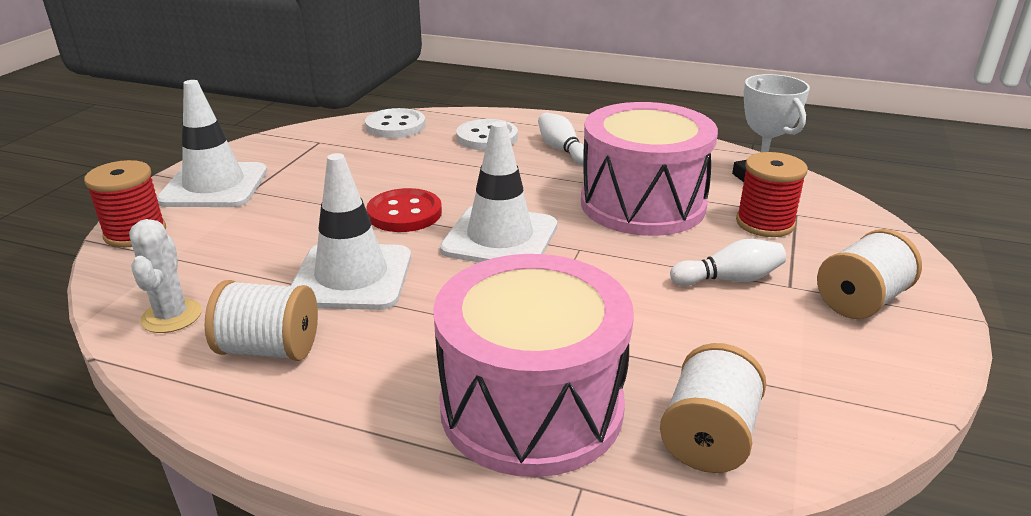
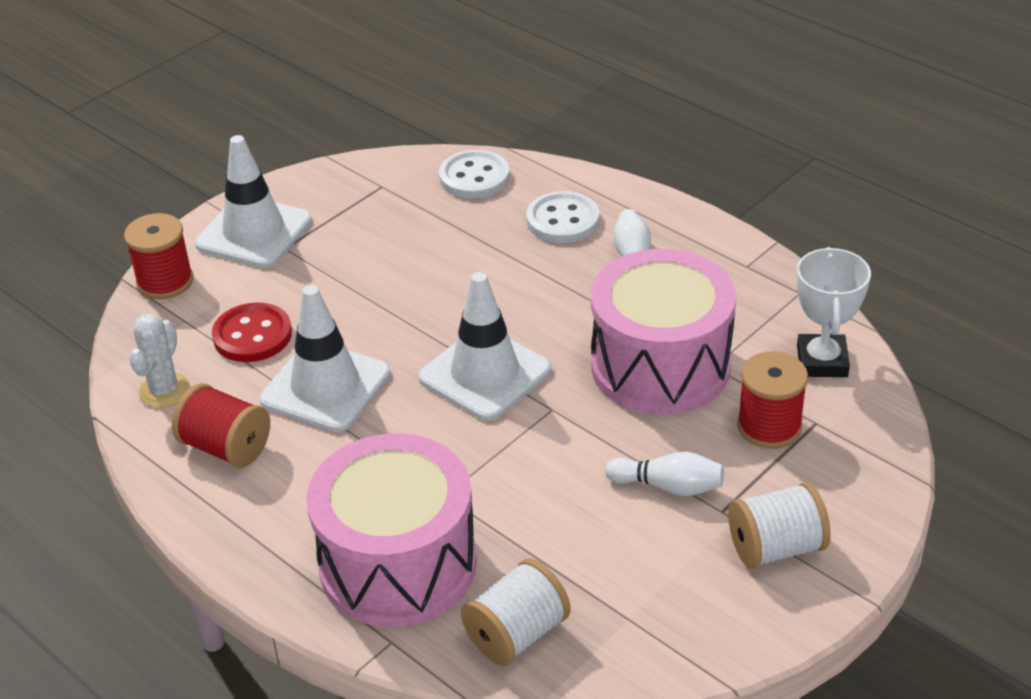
camera: 25 degrees right, 10 degrees up
(269, 349) = (226, 447): white spool -> red spool
(404, 213) = (413, 317): red button -> red button (252, 335)

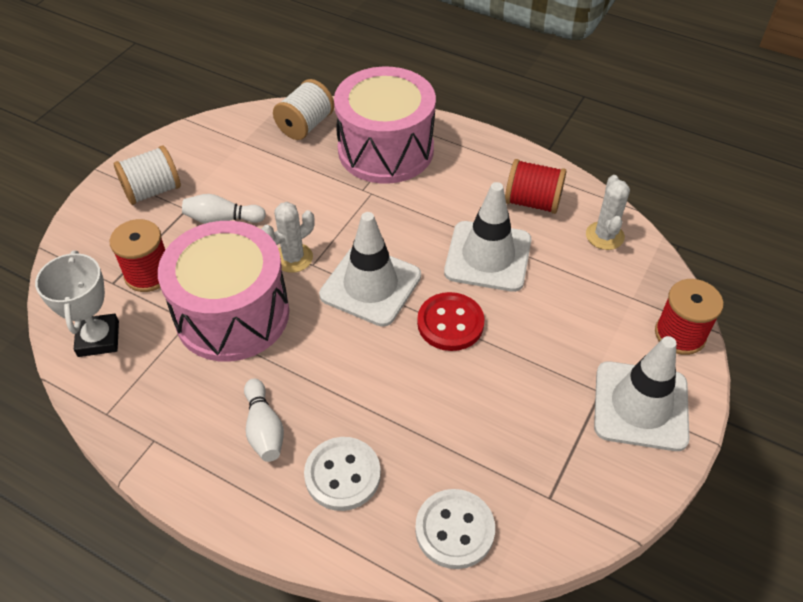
camera: 165 degrees right, 10 degrees up
(252, 335) = (570, 292): red button -> red button (450, 323)
(575, 420) = (293, 258): none -> white cactus

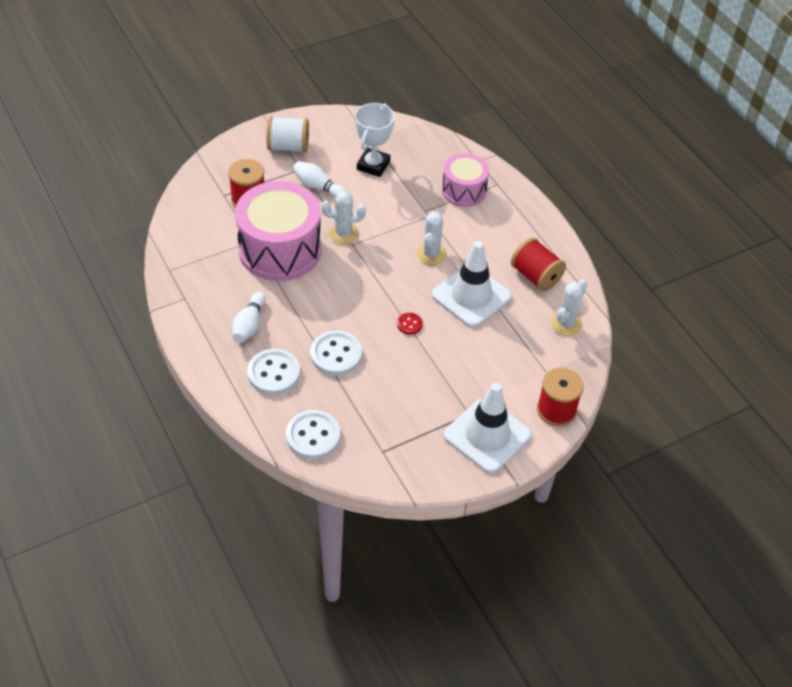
camera: 30 degrees right, 0 degrees up
(98, 339) = (193, 225): white trophy -> white trophy (373, 165)
(305, 125) = (422, 147): white spool -> none
(370, 285) = (378, 275): white traffic cone -> none
(385, 150) = (464, 191): pink drum -> pink drum, size x0.57
(398, 406) = (336, 354): none -> white button
(407, 232) = (431, 254): none -> white cactus
(450, 323) = (409, 324): red button -> red button, size x0.51

